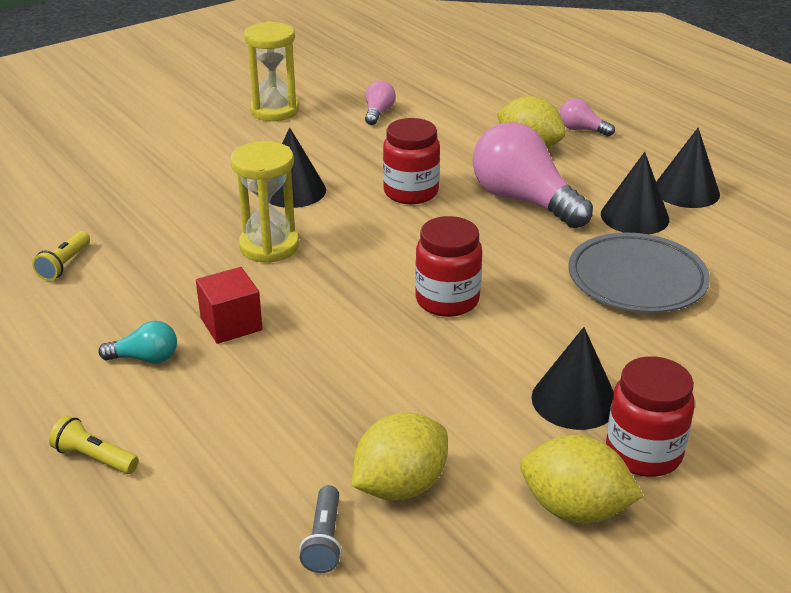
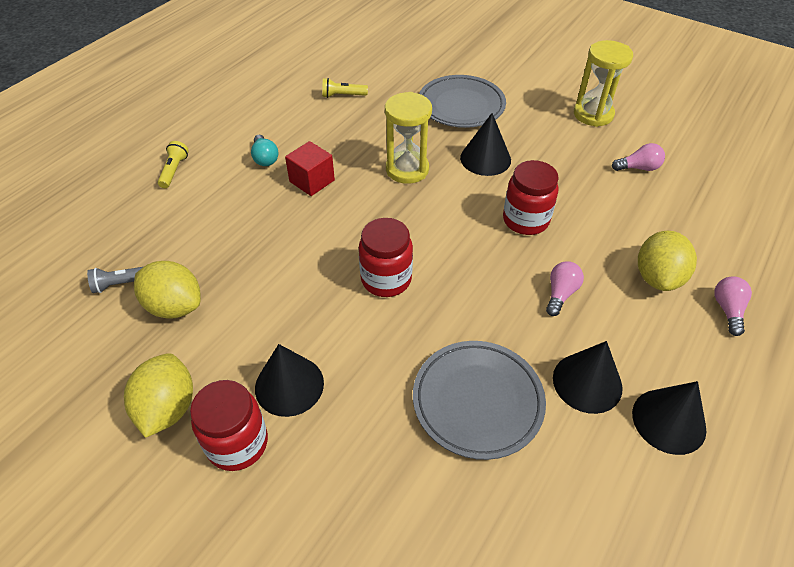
camera: 70 degrees right, 15 degrees up
(180, 182) = (461, 106): none -> grey plate
(523, 201) = (560, 293): pink light bulb -> pink light bulb, size x0.46

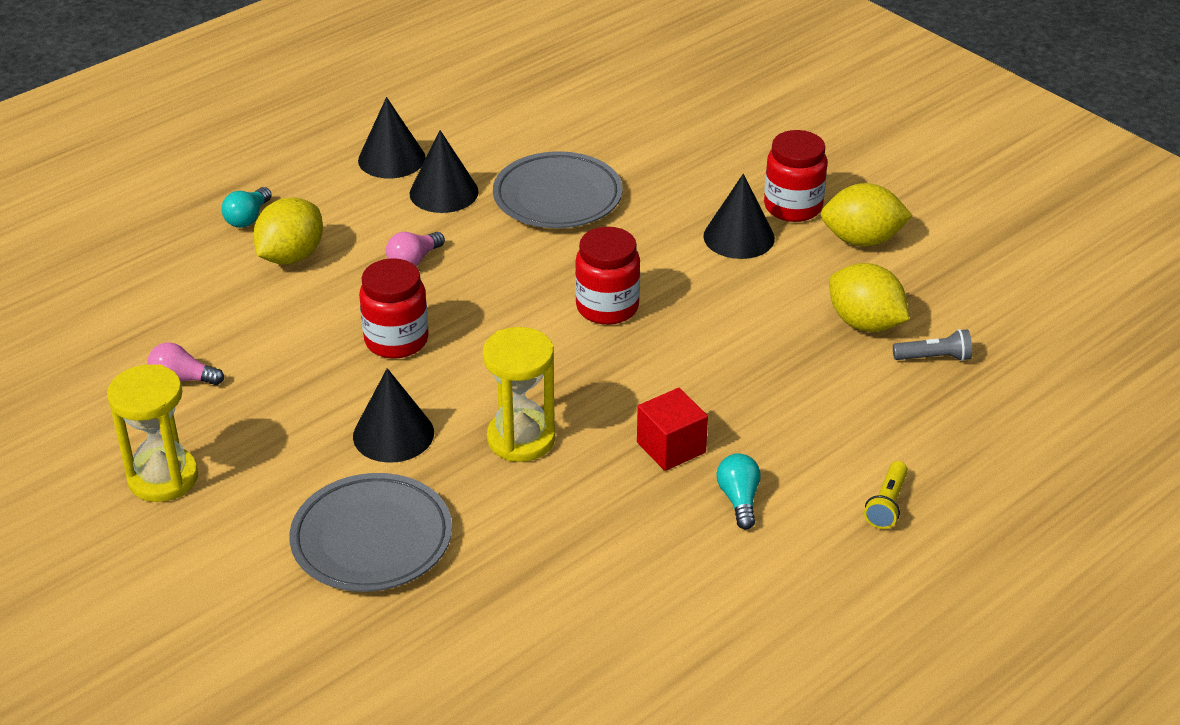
camera: 165 degrees left, 10 degrees down
(168, 408) = (862, 240): yellow lemon -> yellow lemon turned 75 degrees clockwise
(343, 95) = (576, 606): yellow flashlight -> none
(727, 310) = (248, 218): pink light bulb -> turquoise light bulb

